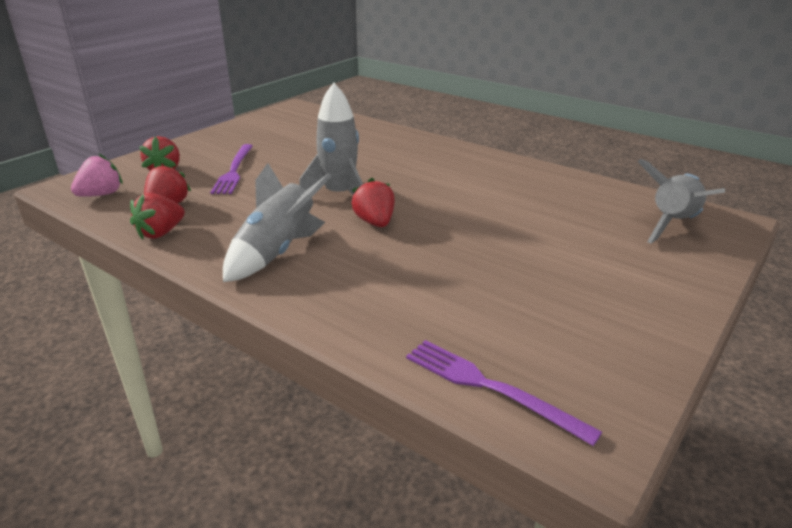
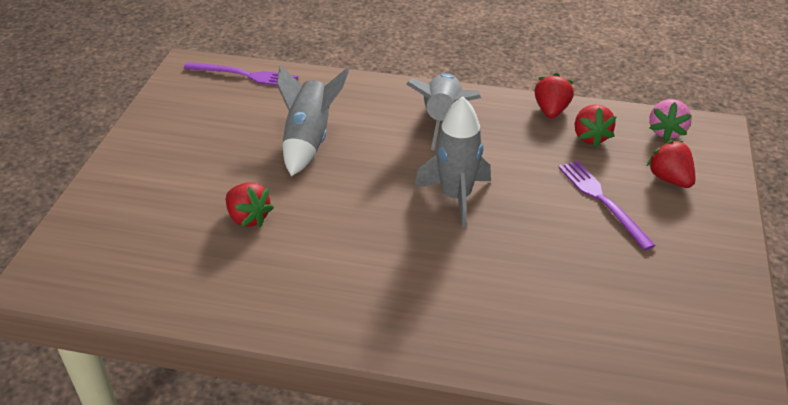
camera: 155 degrees right, 10 degrees up
(375, 222) = (393, 171): red strawberry -> red strawberry (248, 218)
(673, 224) = (102, 255): grey rocket -> grey rocket (309, 140)

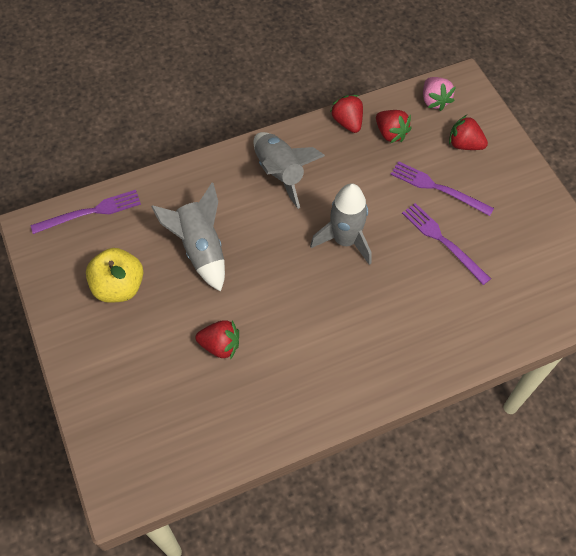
camera: 35 degrees left, 20 degrees up
(210, 134) = (119, 287): none -> yellow apple
(565, 247) = (443, 241): none -> purple fork

